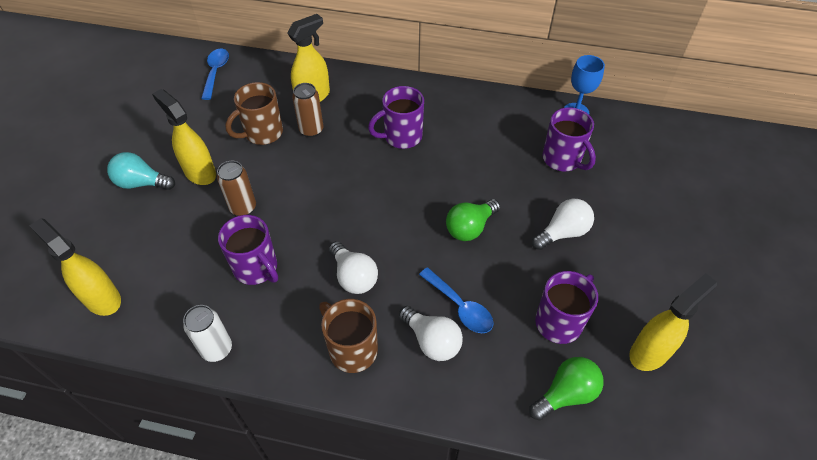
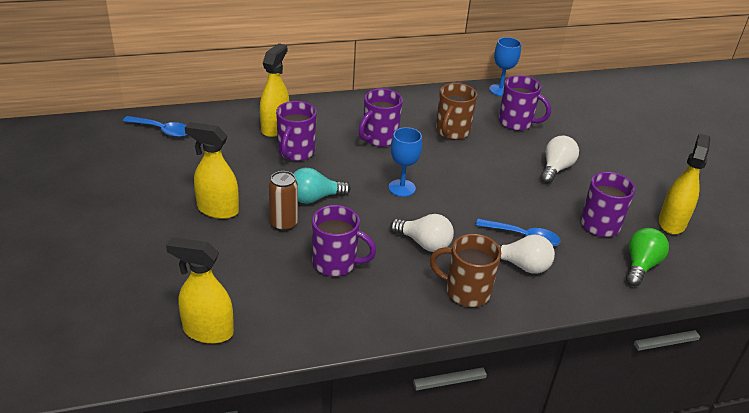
camera: 30 degrees left, 15 degrees down
(142, 183) = (165, 233): turquoise light bulb -> turquoise light bulb (314, 198)
(216, 72) = (162, 130): blue spoon -> blue spoon turned 135 degrees clockwise
(217, 349) = (353, 330): white can -> none
(262, 133) = (252, 165): brown mug -> brown mug (452, 132)
(311, 130) = (295, 152): brown can -> purple mug
(380, 203) = (402, 188): none -> blue goblet
(470, 228) = (486, 184): green light bulb -> none

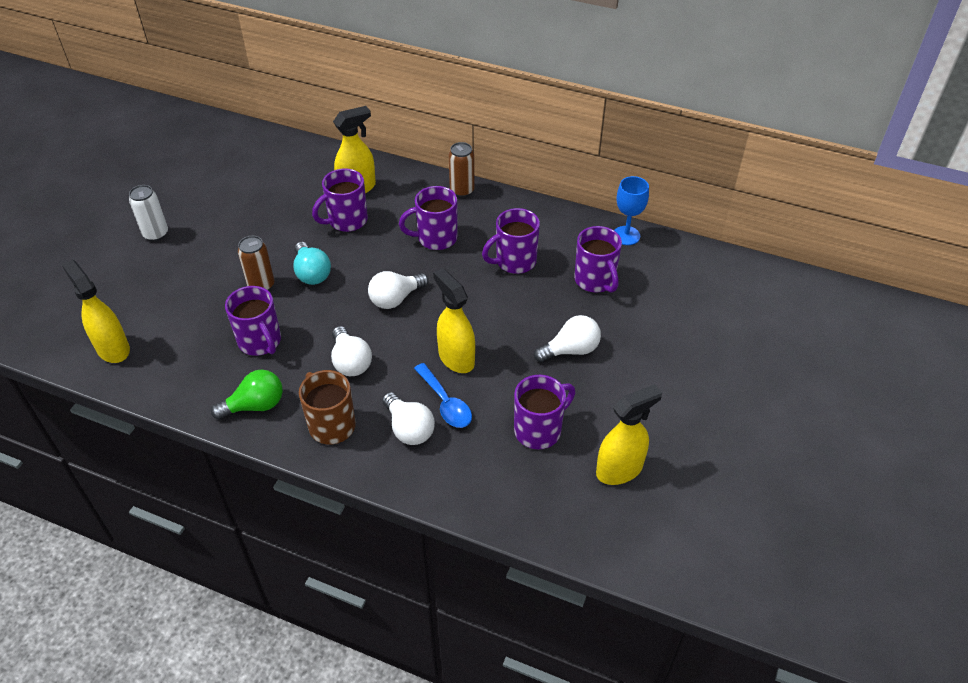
camera: 40 degrees right, 10 degrees up
(133, 226) = (156, 234): none -> white can
(162, 130) = (266, 153): blue spoon -> none
(217, 210) = (228, 248): yellow spray bottle -> yellow spray bottle (456, 358)
(314, 198) = (312, 273): turquoise light bulb -> turquoise light bulb turned 135 degrees counterclockwise
(358, 102) = (462, 191): none -> brown can
(402, 188) = (396, 299): blue goblet -> white light bulb
(452, 132) = (514, 261): brown mug -> purple mug
(640, 265) = (523, 493): green light bulb -> green light bulb (255, 405)

